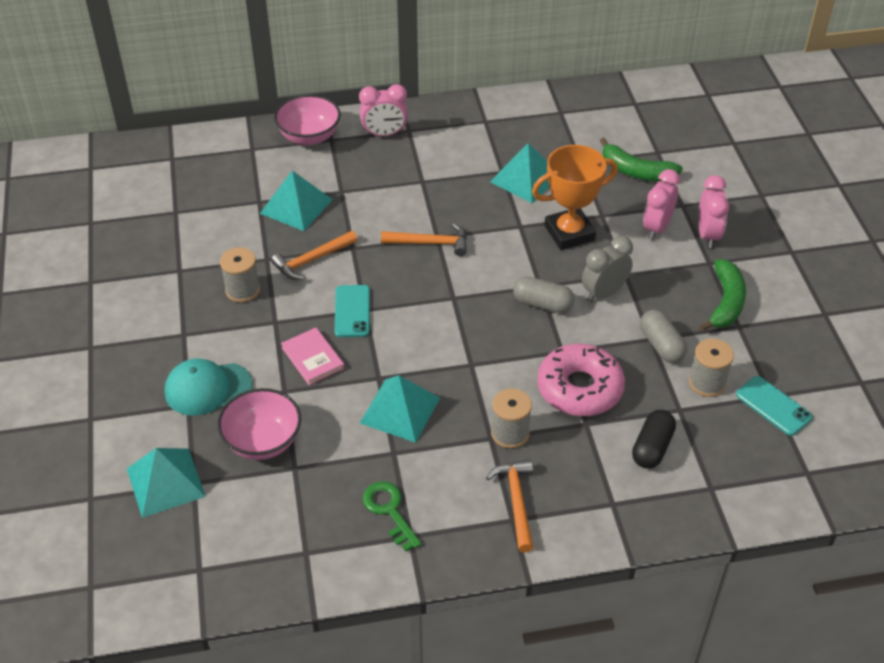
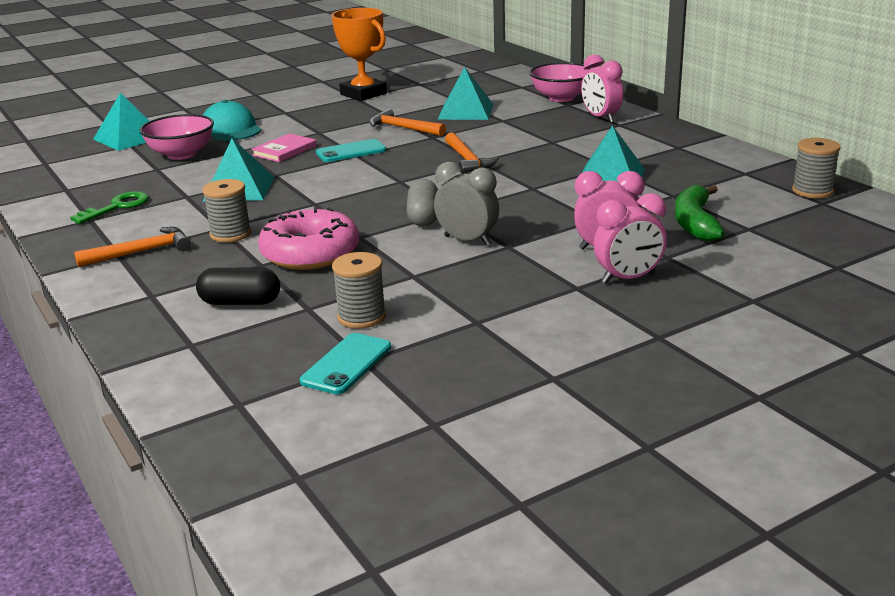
camera: 70 degrees right, 20 degrees down
(242, 290) = (348, 117): grey spool -> grey spool (812, 191)
(569, 233) = (546, 210): orange trophy -> orange trophy (363, 94)
(661, 345) = (406, 282): grey capsule -> none
(725, 302) = (512, 307): green banana -> none

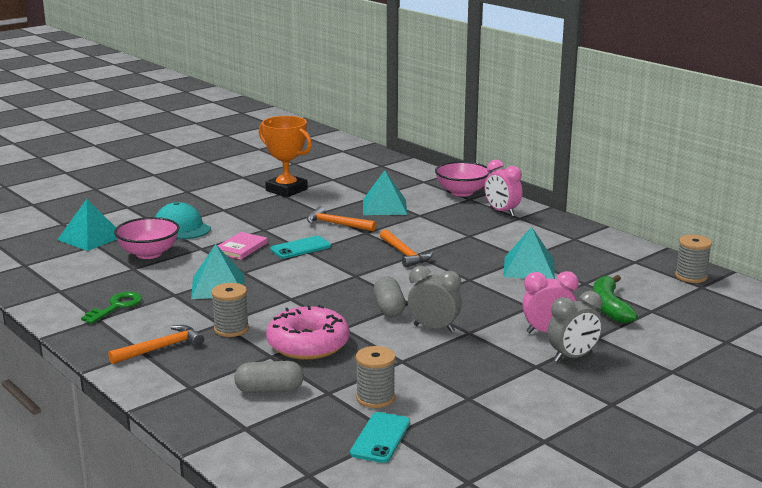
camera: 10 degrees left, 5 degrees down
(240, 302) = (269, 390): black capsule -> grey capsule
(628, 279) = (573, 357): pink clock -> grey clock

